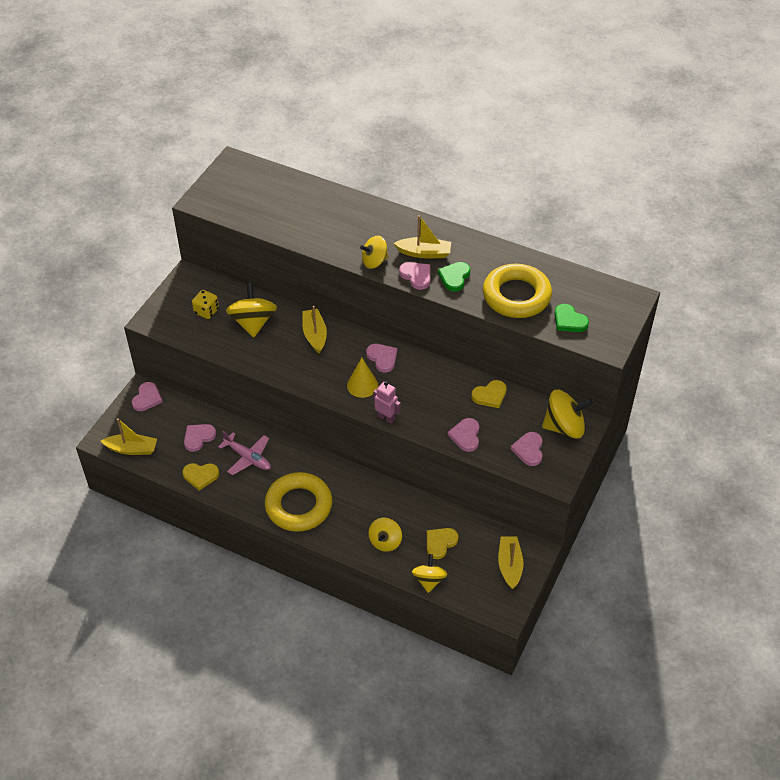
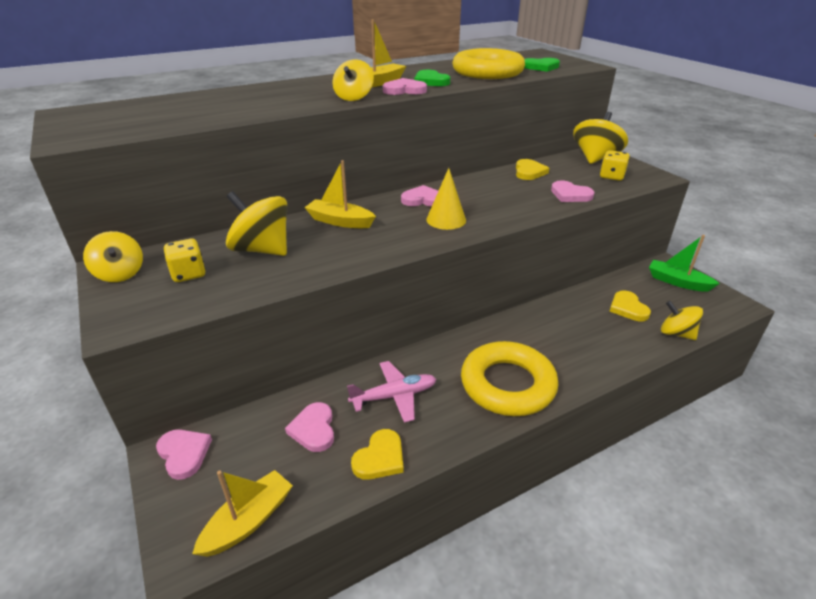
camera: 55 degrees left, 15 degrees down
(385, 541) = (605, 341): yellow spinning top -> yellow spinning top (120, 274)
(386, 418) = (507, 222): pink robot -> none
(509, 565) = (677, 282): yellow boat -> green boat
(528, 450) = (611, 176): pink heart -> yellow dice

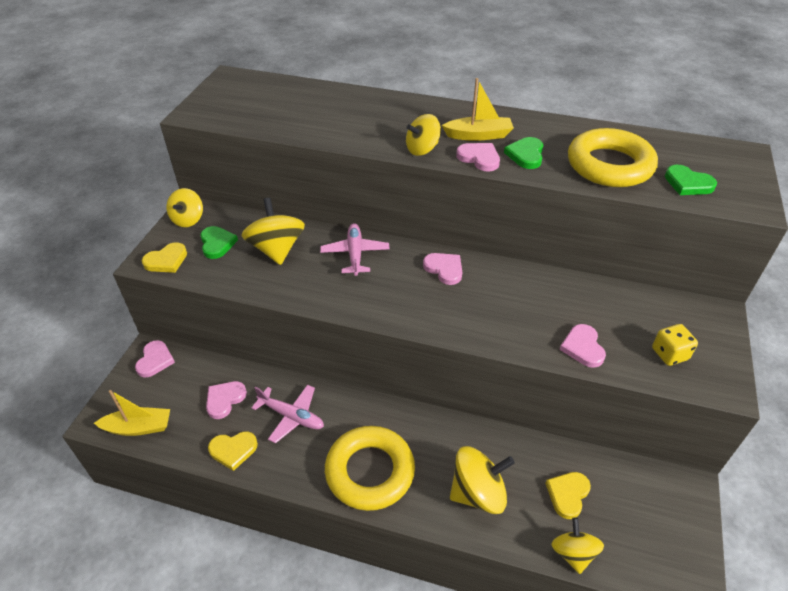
camera: 45 degrees right, 10 degrees up
(189, 274) = (217, 244): yellow dice -> green heart
(340, 221) = (355, 254): yellow boat -> pink plane
(446, 220) = (430, 303): yellow cone -> none
(529, 172) = (590, 295): yellow heart -> yellow heart (166, 260)
(595, 158) = (697, 319): yellow spinning top -> yellow spinning top (478, 493)
(677, 282) = (668, 512): green boat -> none

